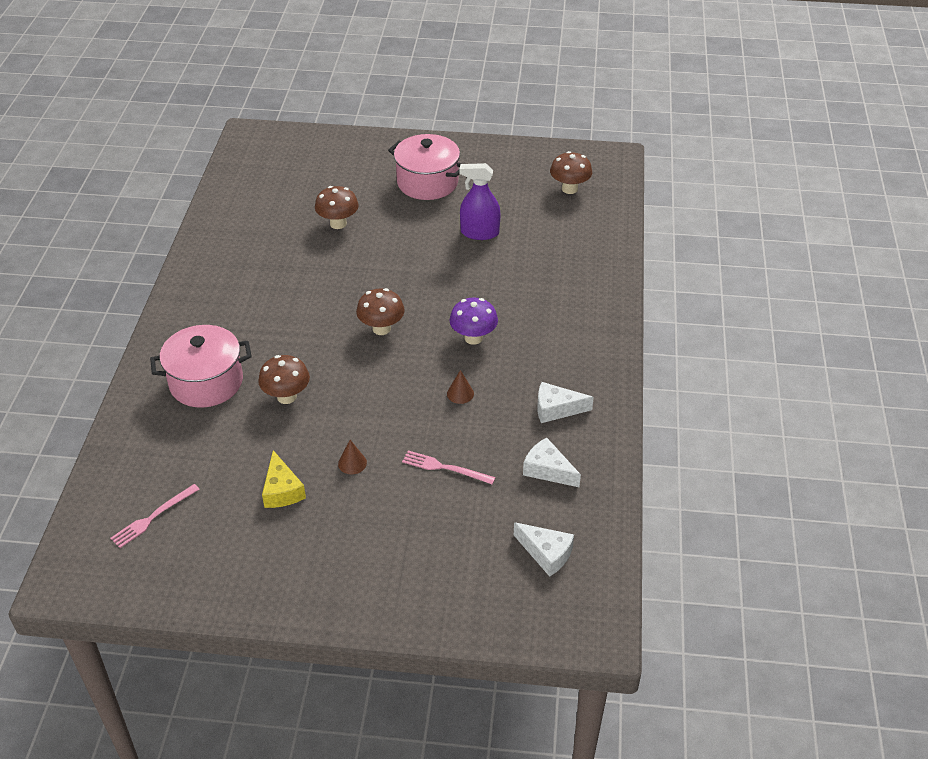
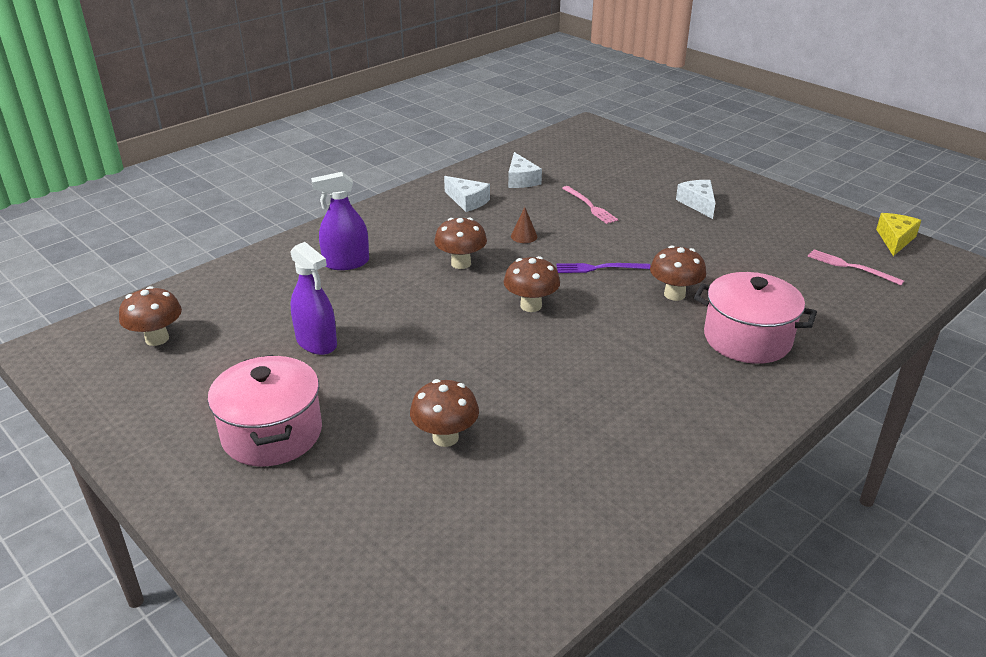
camera: 140 degrees left, 10 degrees down
(153, 517) = (851, 267): pink fork -> pink fork turned 135 degrees counterclockwise
(282, 490) = (728, 241): yellow cheese -> yellow cheese (895, 239)
(352, 463) = (657, 234): brown cone -> none
(366, 392) = (599, 268): none -> purple fork
(473, 338) = (461, 263): purple mushroom -> brown mushroom
(546, 553) = (575, 154): white cheese -> white cheese (698, 204)
(552, 293) = (346, 263): none -> purple spray bottle

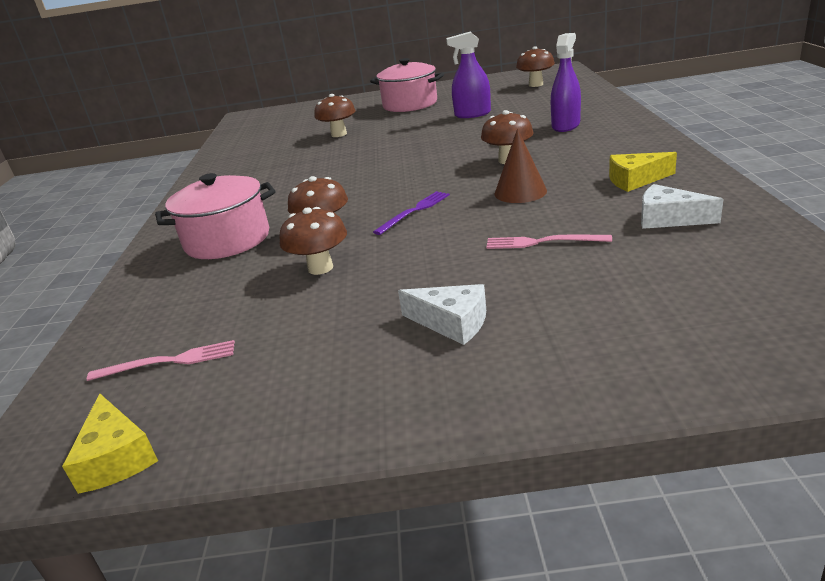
camera: 135 degrees right, 5 degrees down
(467, 201) = (635, 180): white cheese -> yellow cheese
(524, 236) = (520, 192): brown cone -> brown cone, size x1.66
(531, 306) = (409, 173): brown mushroom -> brown mushroom (320, 268)

